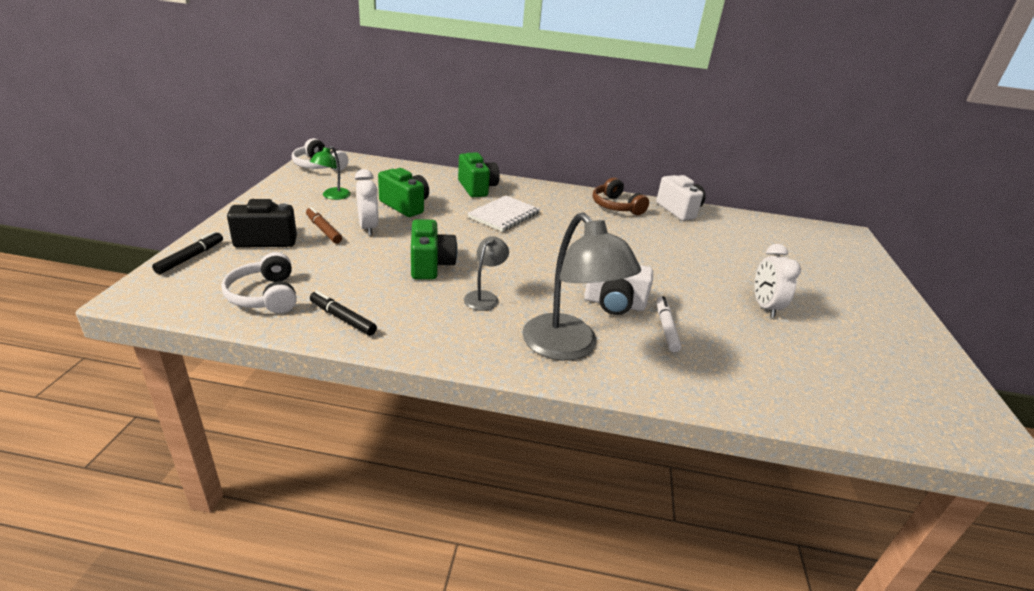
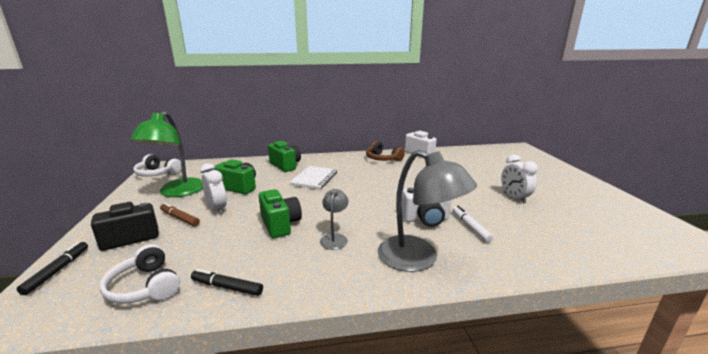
camera: 15 degrees left, 10 degrees down
(332, 196) = (177, 192): green lamp -> green lamp, size x1.99

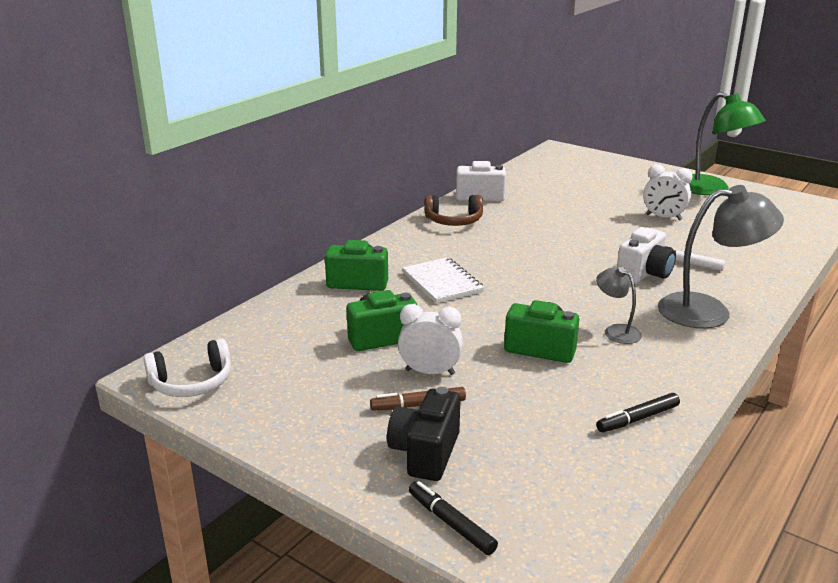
camera: 45 degrees left, 5 degrees up
(145, 286) = (575, 466): white headphones -> none
(177, 192) = (315, 385): green lamp -> green lamp (711, 189)

